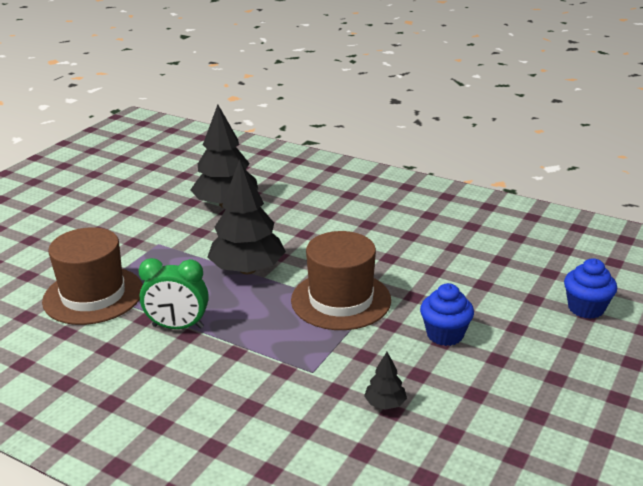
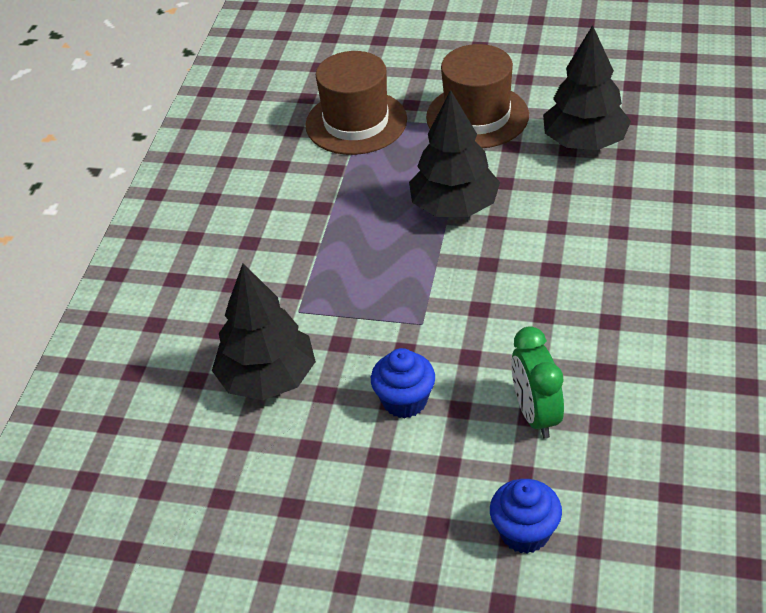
camera: 75 degrees right, 15 degrees up
(178, 327) = (331, 195): green clock -> green clock (535, 415)
(341, 300) = (431, 297): brown hat -> brown hat (477, 116)
(385, 404) = (268, 378): black tree -> black tree, size x2.28

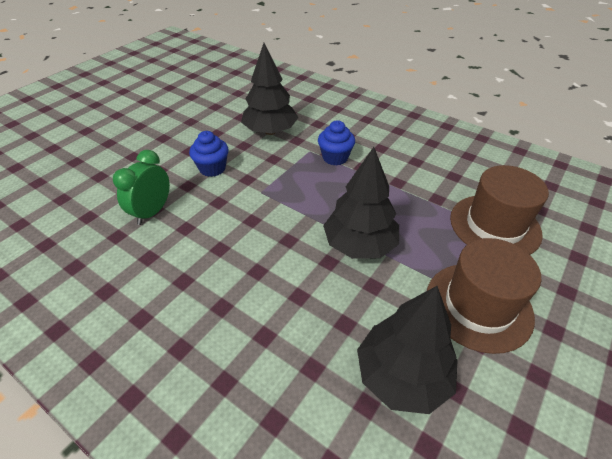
camera: 110 degrees right, 0 degrees up
(524, 532) = (95, 180): blue cupcake -> blue cupcake (335, 157)
(535, 415) = (152, 212): green clock -> green clock turned 75 degrees counterclockwise

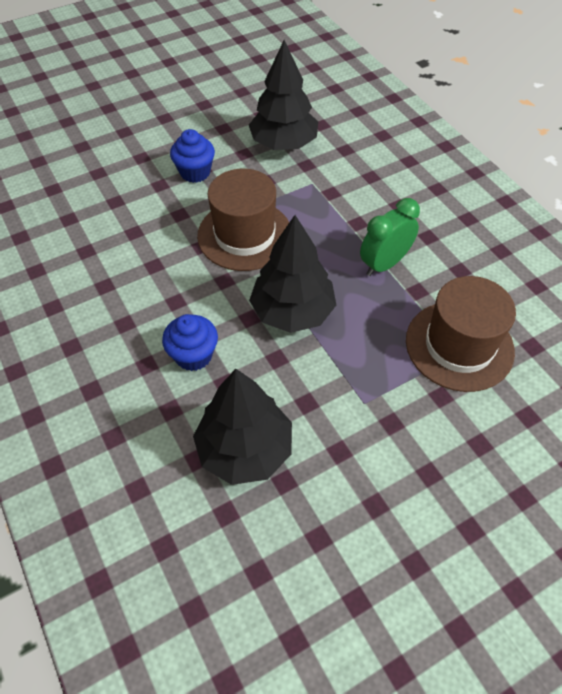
camera: 25 degrees right, 10 degrees up
(152, 212) = (112, 204): green clock -> green clock (384, 264)
(335, 157) = (335, 201): blue cupcake -> blue cupcake (193, 355)
(478, 306) = (369, 419): brown hat -> brown hat (245, 235)

